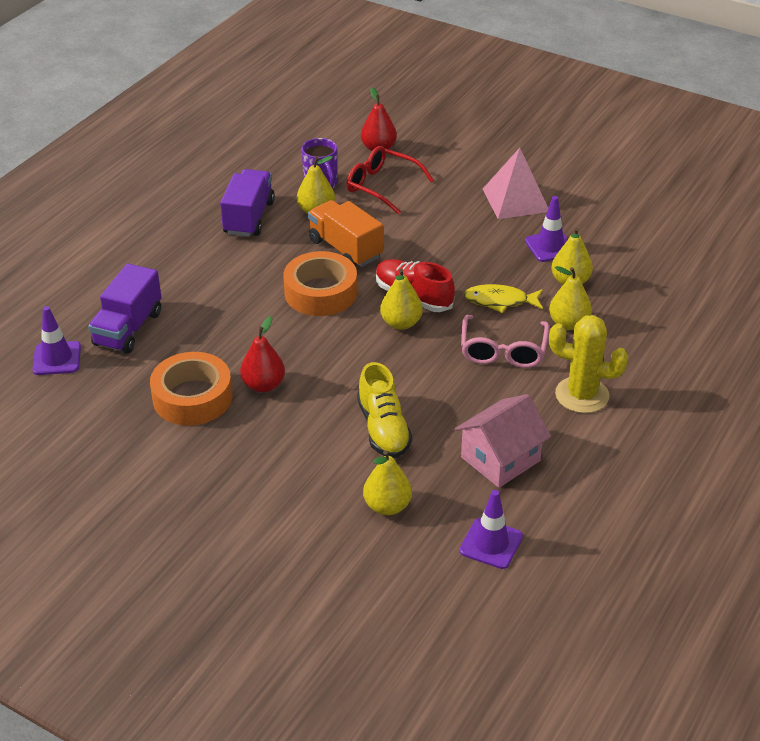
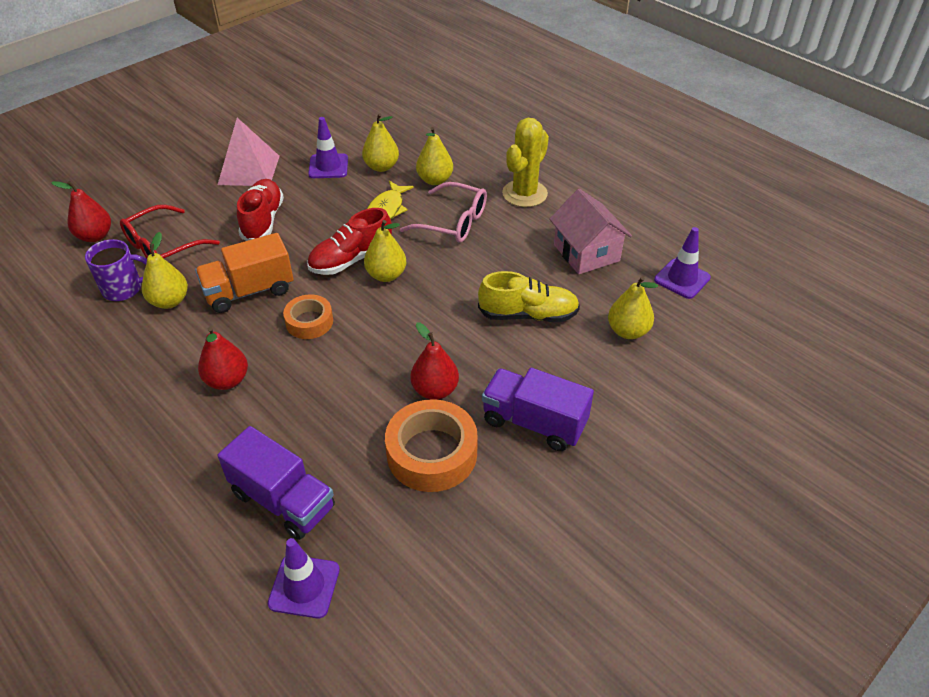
camera: 75 degrees left, 5 degrees up
(238, 267) = (227, 380): none -> red pear
(249, 218) = (141, 357): purple truck -> purple truck (534, 423)
(321, 292) = (309, 322): orange tape -> orange tape, size x0.60
(444, 229) = (263, 220): none -> red shoe

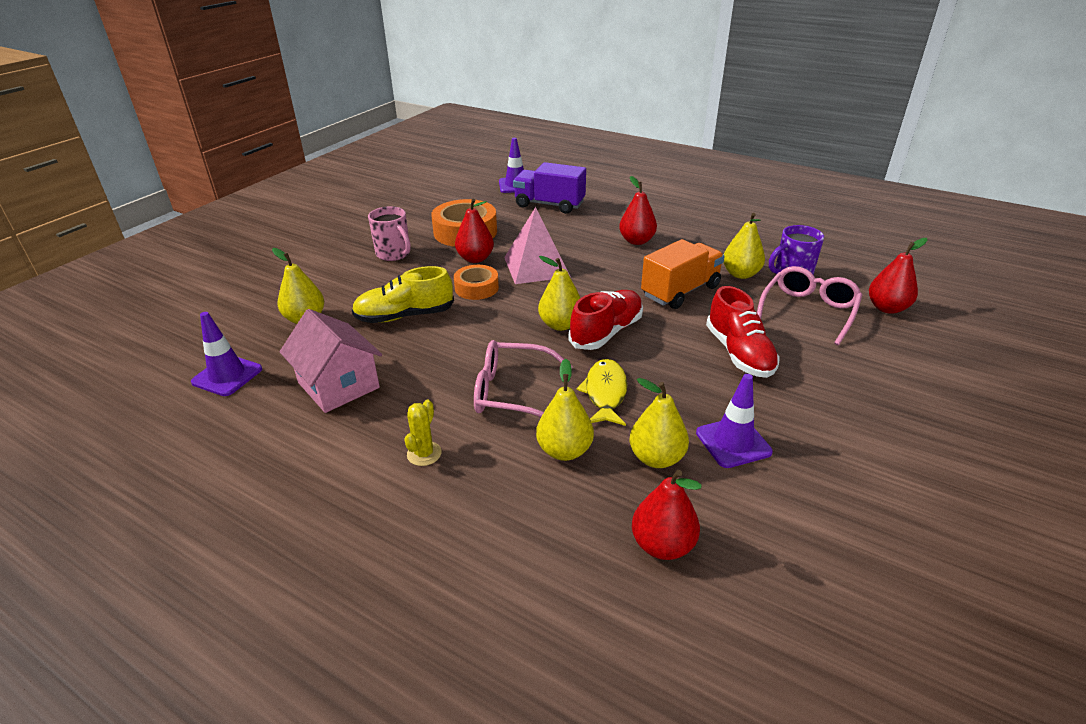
camera: 165 degrees right, 10 degrees down
(164, 246) = (808, 312): red glasses -> pink glasses
(249, 170) = (834, 414): pink pyramid -> pink pyramid (536, 266)
(309, 322) = (606, 280): orange tape -> orange tape (476, 288)
(408, 132) = (662, 545): none -> red pear
(524, 194) = (424, 454): yellow cactus -> yellow cactus, size x0.51
(534, 423) = (394, 254): purple truck -> pink mug

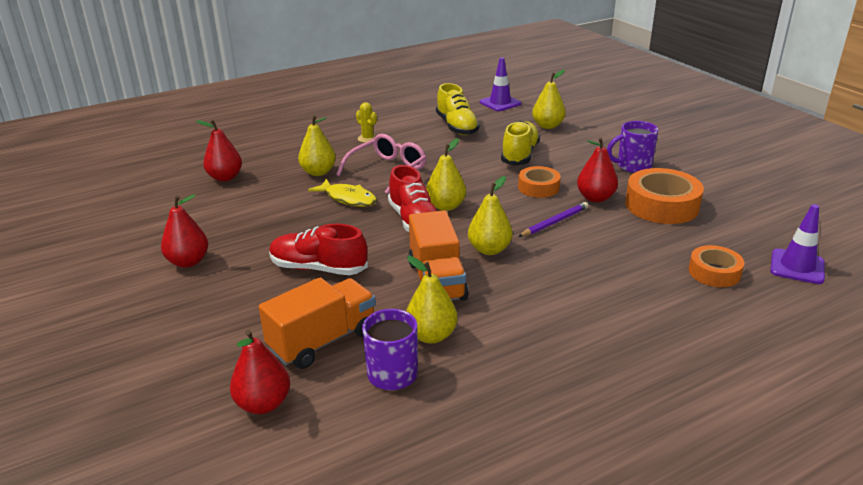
camera: 120 degrees right, 5 degrees down
(338, 385) = (457, 127): pink house -> yellow shoe
(394, 254) = (632, 166): pink mug -> purple mug
(536, 266) = (554, 222): pink pyramid -> purple pencil
(549, 205) = (714, 272): purple truck -> orange tape
(636, 241) = (567, 298): red pear -> red pear (188, 262)
(656, 458) = (274, 195): yellow pear -> yellow pear (489, 249)
(733, 442) = (248, 224): purple traffic cone -> none
(808, 312) = (323, 341): pink glasses -> orange truck

